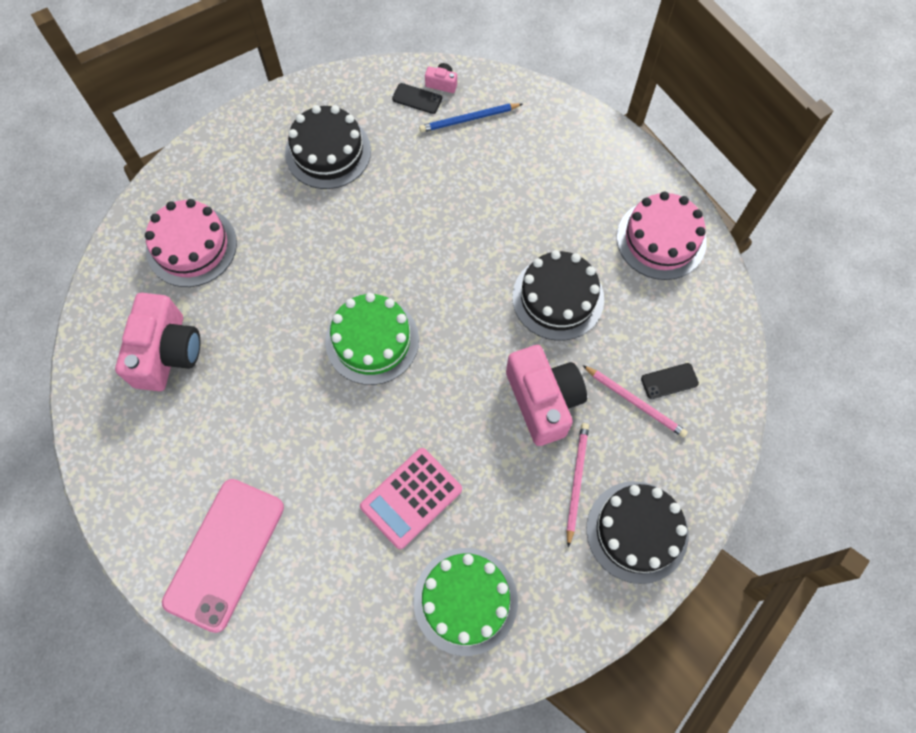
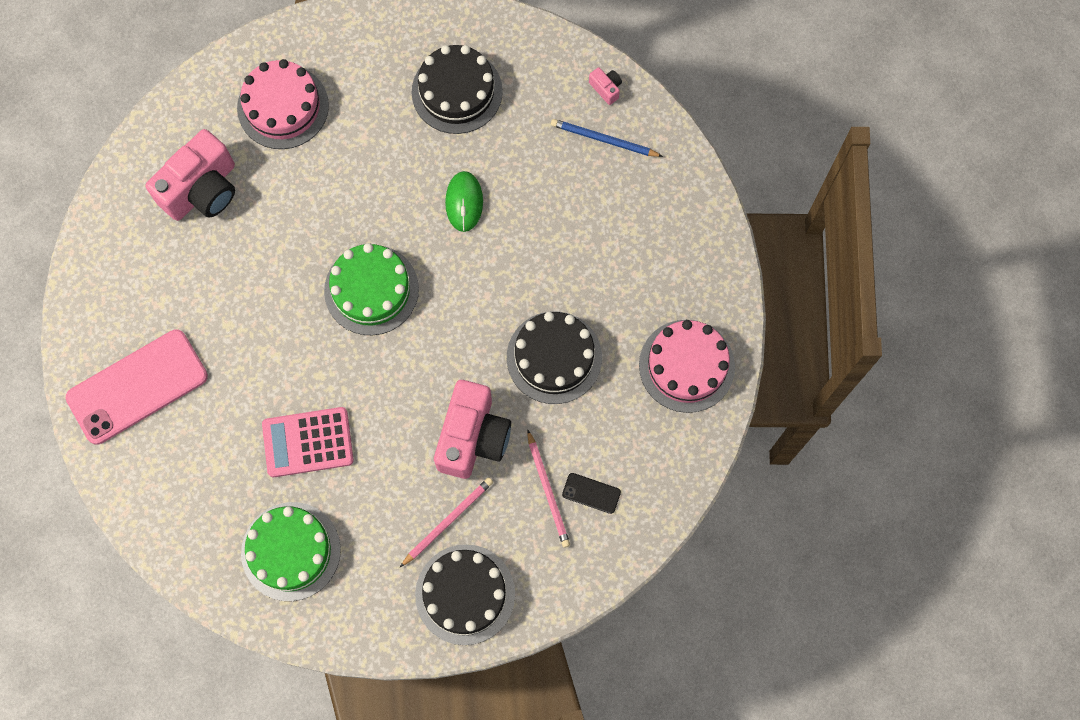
camera: 35 degrees right, 5 degrees up
(396, 228) = (464, 202): none -> green mouse
(417, 99) = (572, 89): black phone -> none

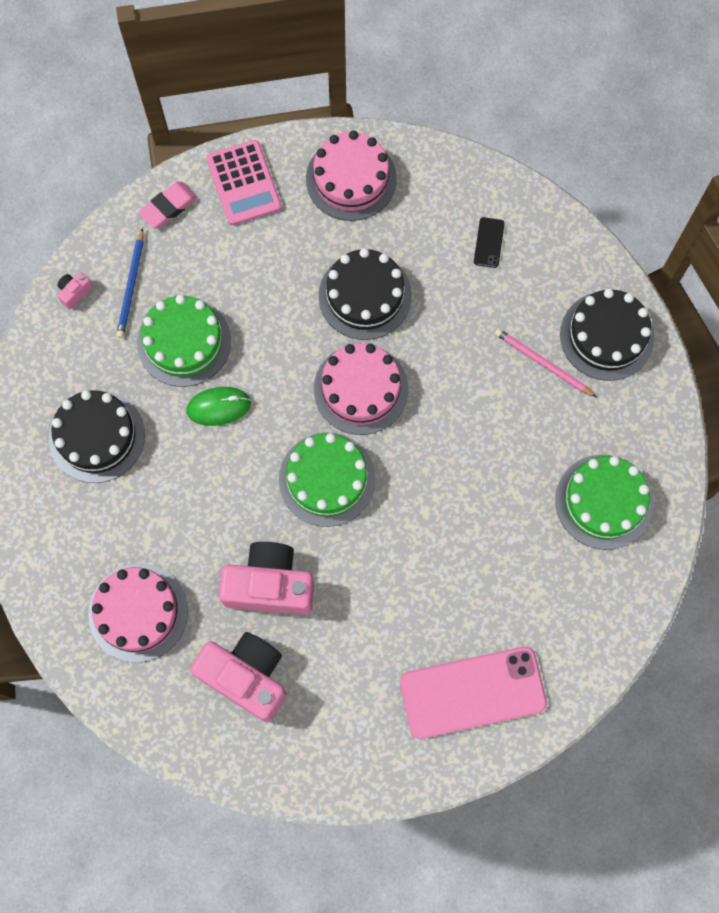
camera: 100 degrees left, 0 degrees up
(137, 387) = (472, 692): pink phone -> pink phone turned 60 degrees counterclockwise
(308, 442) = (494, 508): pink calculator -> pink calculator (244, 183)
(456, 336) = (361, 389): none -> pink cake
(473, 437) = (457, 355): pink camera -> pink camera (270, 585)
(536, 180) = (184, 342): none -> green cake
(548, 491) = (495, 280): pink pencil -> none
(683, 184) = (168, 207): none -> pink eraser

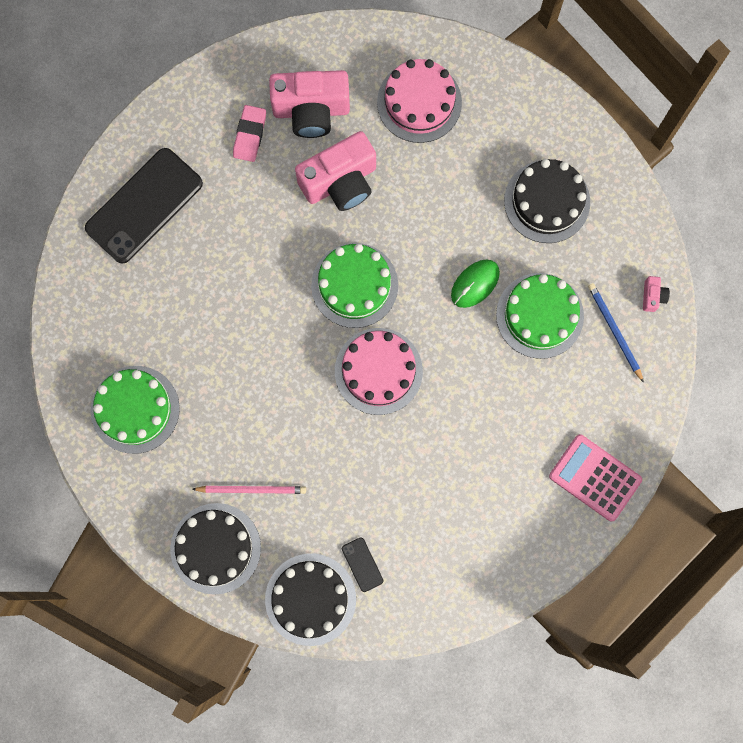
camera: 145 degrees right, 5 degrees up
(168, 207) = (638, 415): pink eraser -> pink eraser (250, 135)
(351, 179) = (512, 543): pink cake -> none
(365, 296) = (429, 449): black cake -> black cake (310, 599)
(472, 692) = (144, 206): pink phone -> black phone

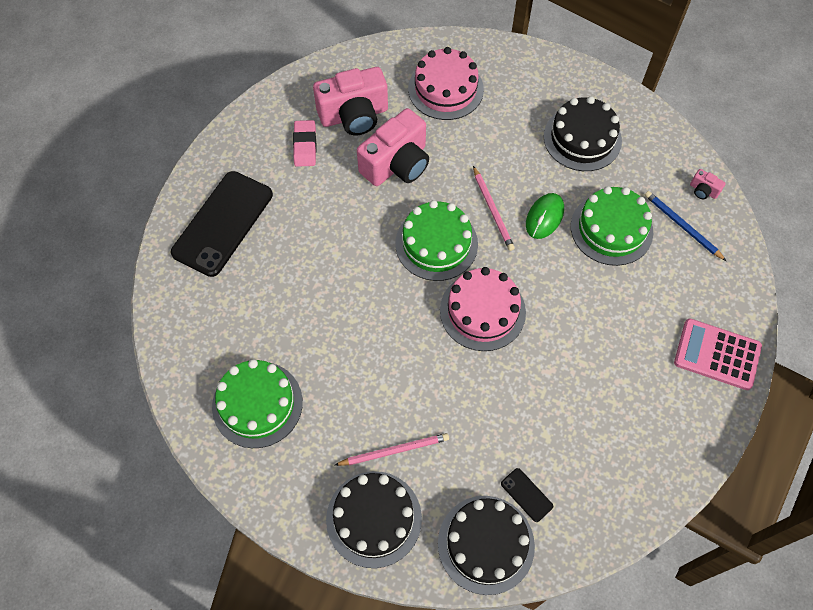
camera: 15 degrees left, 15 degrees down
(424, 262) = (493, 210): none -> pink pencil
(652, 296) = (703, 190): pink camera -> pink camera turned 135 degrees clockwise

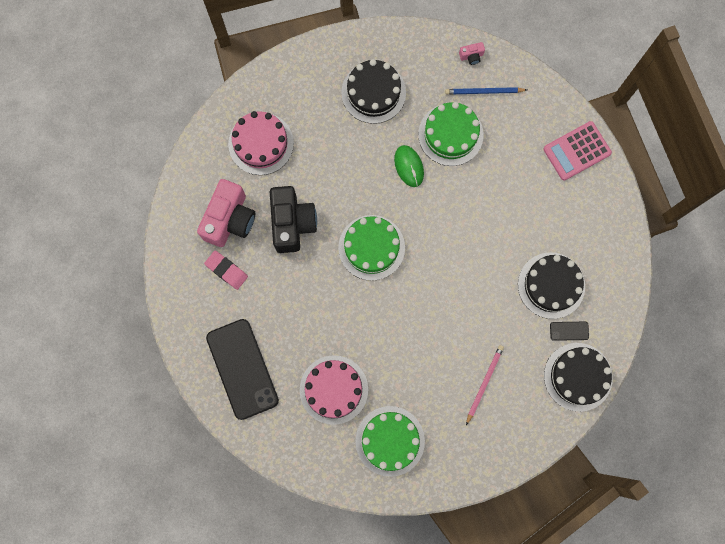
camera: 50 degrees left, 15 degrees up
(374, 518) = (514, 427): black cake -> black cake (551, 285)
(397, 164) = (292, 223): pink camera -> black camera
(482, 311) = (440, 259): pink cake -> pink cake (333, 389)
(493, 210) = (377, 193): pink pencil -> none

